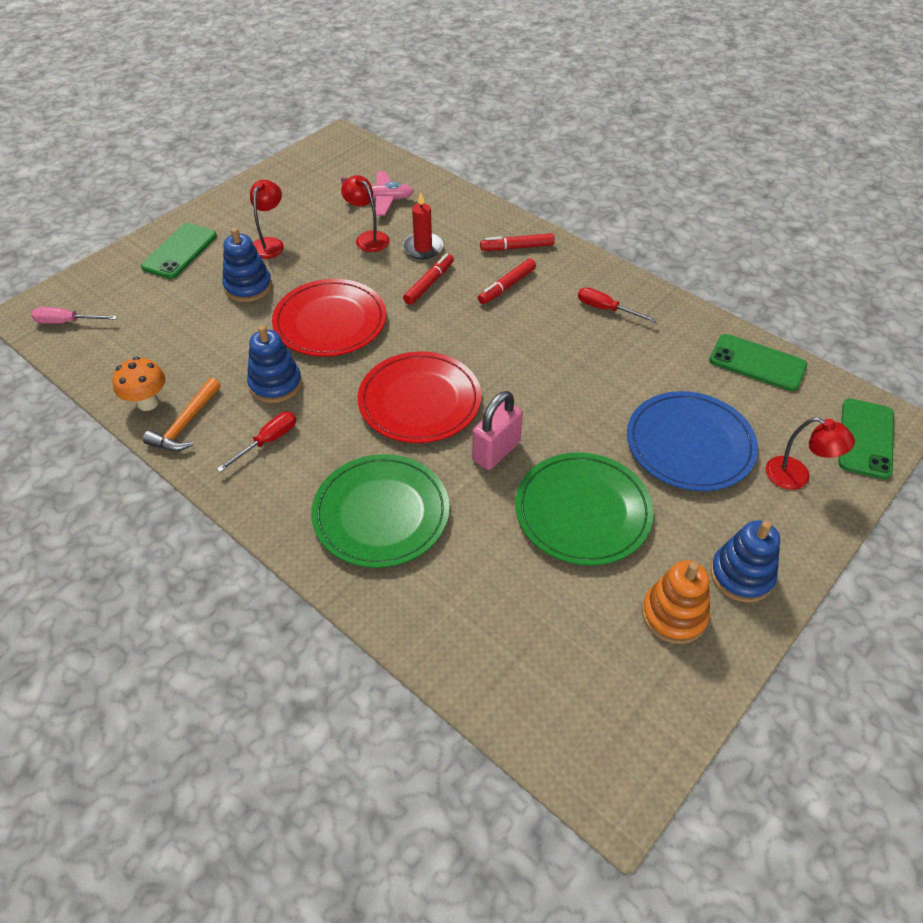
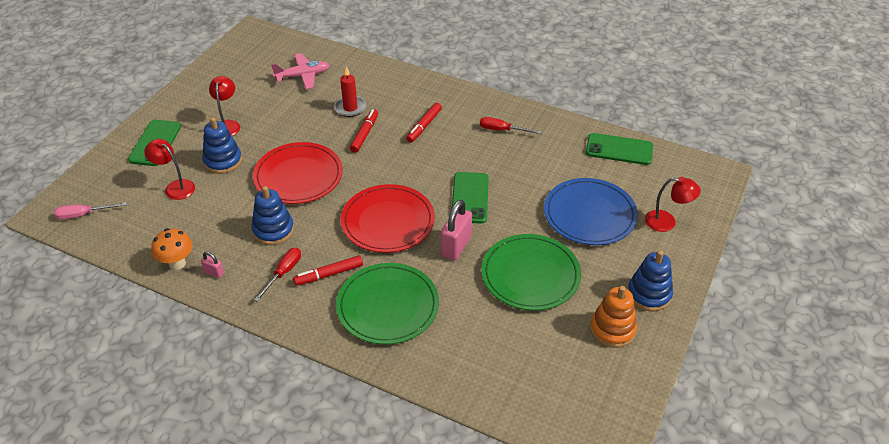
camera: 15 degrees left, 5 degrees down
(186, 424) = (214, 273): orange hammer -> pink padlock
(368, 238) = (304, 107): red lamp -> red lamp (175, 187)
(517, 247) = (422, 96): red marker -> red marker (329, 274)
(866, 438) = (705, 188): green phone -> green phone (470, 198)

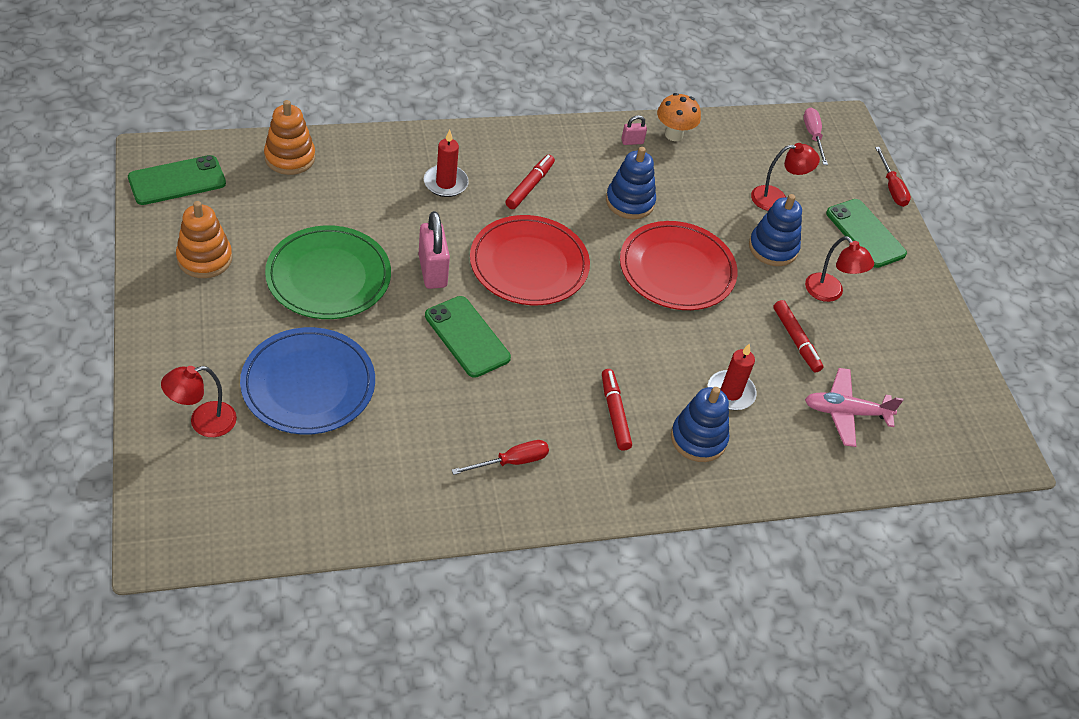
camera: 135 degrees right, 5 degrees up
(83, 215) = (813, 136): pink screwdriver -> pink screwdriver turned 45 degrees counterclockwise
(283, 273) = (572, 169): red screwdriver -> red screwdriver (891, 188)
(303, 76) = (845, 412): pink plane -> pink plane turned 60 degrees clockwise
(364, 134) = (670, 362): red marker -> red marker (796, 340)
(388, 306) = (445, 183): green plate -> red candle
(492, 389) = (290, 157): none -> orange stacking toy
(619, 149) = (329, 514): green phone -> green phone (177, 180)
(649, 294) = (182, 314): blue stacking toy -> blue stacking toy (698, 439)

